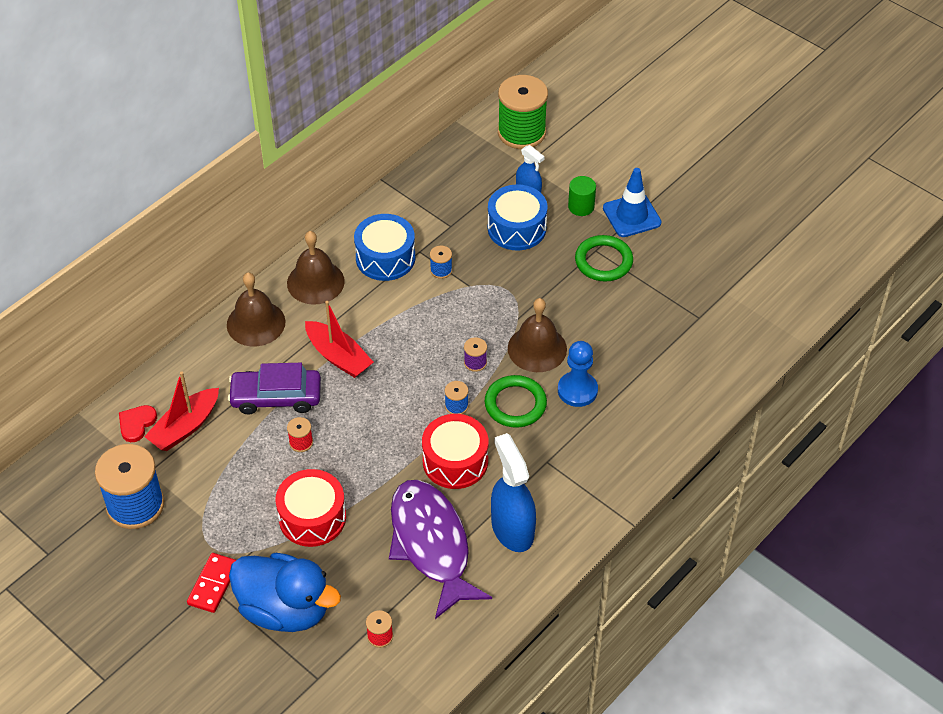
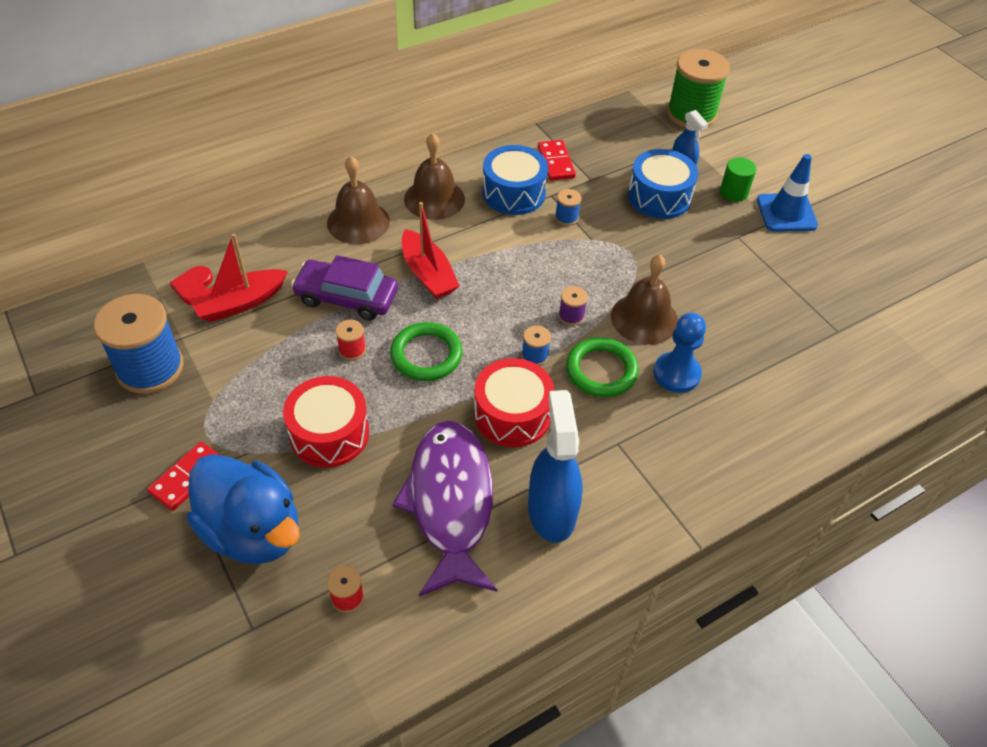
camera: 15 degrees right, 0 degrees up
(136, 424) = (194, 287): red heart -> red heart turned 45 degrees counterclockwise
(413, 216) = (556, 162): none -> red domino
(603, 261) = (743, 249): green ring -> green ring (426, 355)

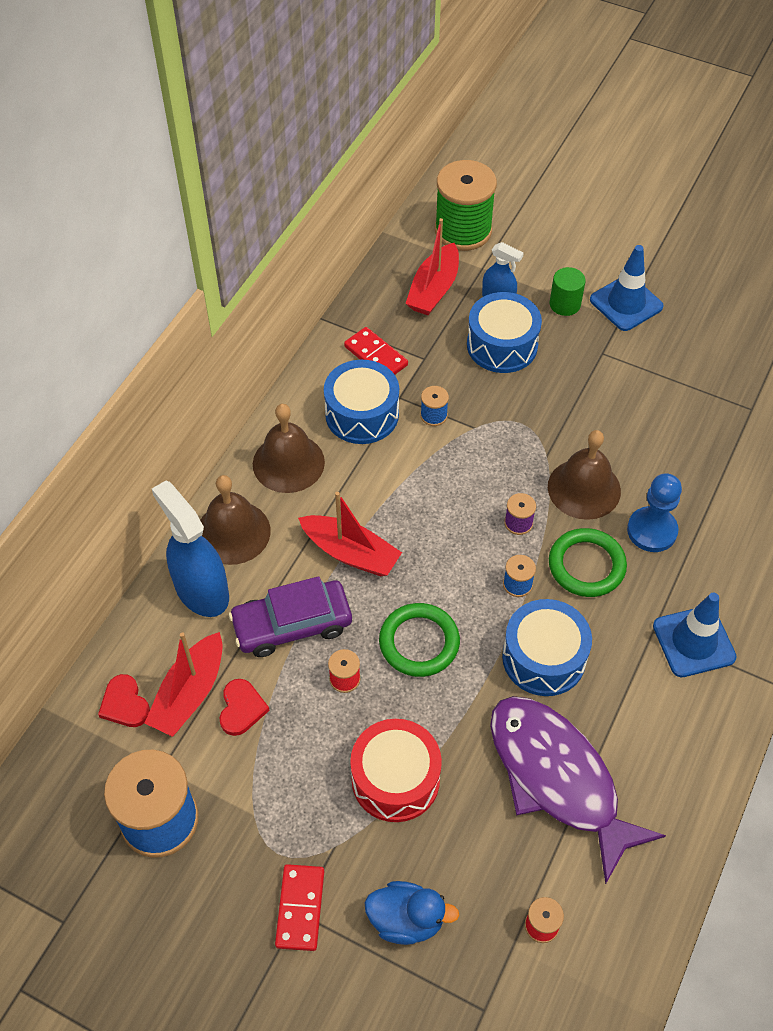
camera: 30 degrees left, 5 degrees up
(253, 531) = (406, 920): blue duck -> blue duck, size x0.57
(265, 330) = (241, 708): none -> red heart
(512, 415) = (544, 658): red drum -> blue drum
(551, 511) = (647, 731): blue spray bottle -> blue spray bottle (201, 590)
(636, 141) = (434, 289): none -> red boat
(646, 469) = (693, 642): none -> blue traffic cone

